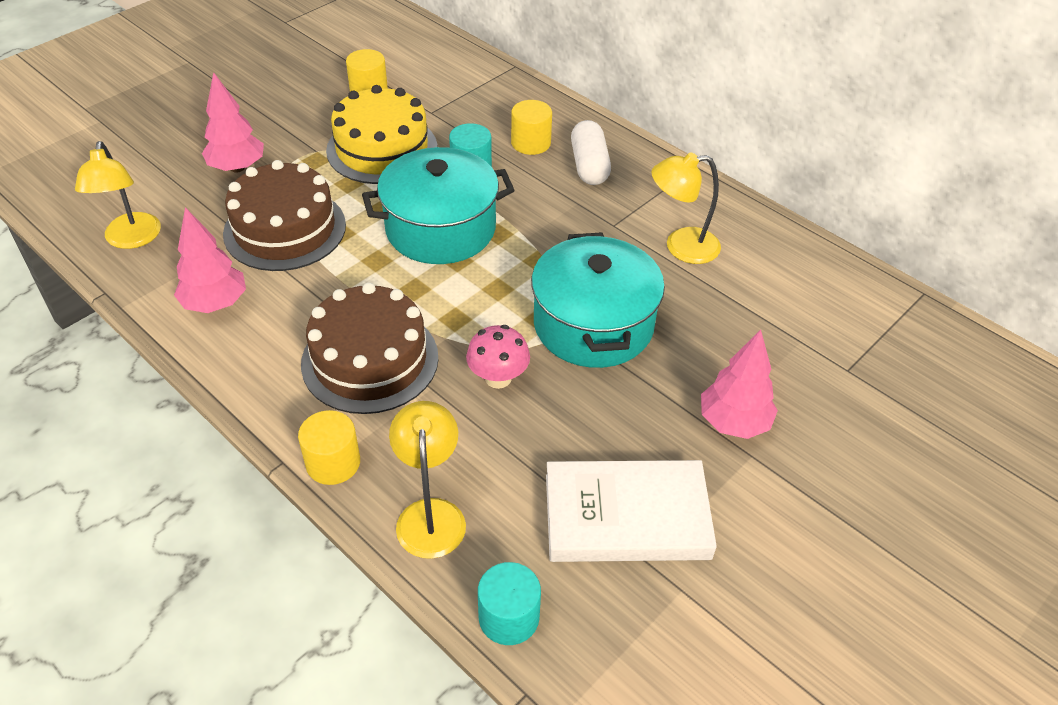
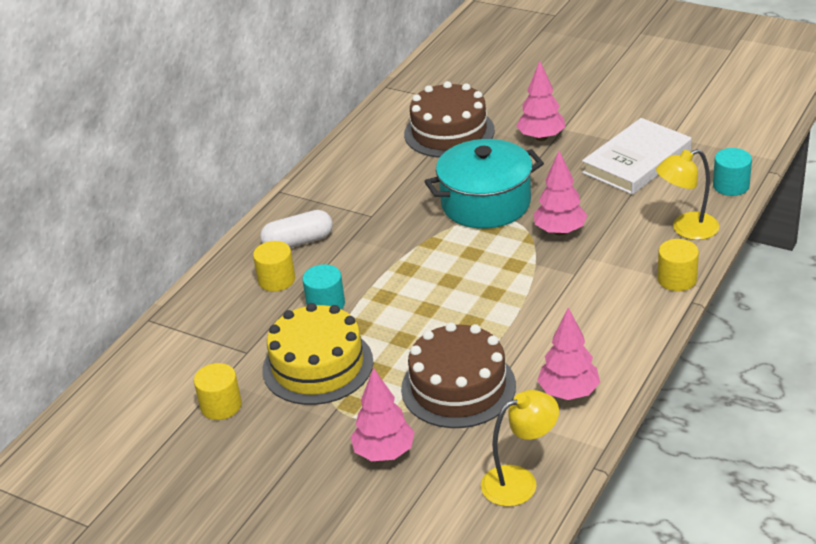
camera: 100 degrees left, 10 degrees down
(370, 360) = (578, 292): brown cake -> brown cake (449, 132)
(440, 229) = (416, 299): turquoise pot -> none
(498, 378) = (560, 231): pink mushroom -> pink tree
(626, 516) = (636, 161): white book -> white book turned 60 degrees clockwise
(681, 246) = (383, 182): yellow lamp -> none

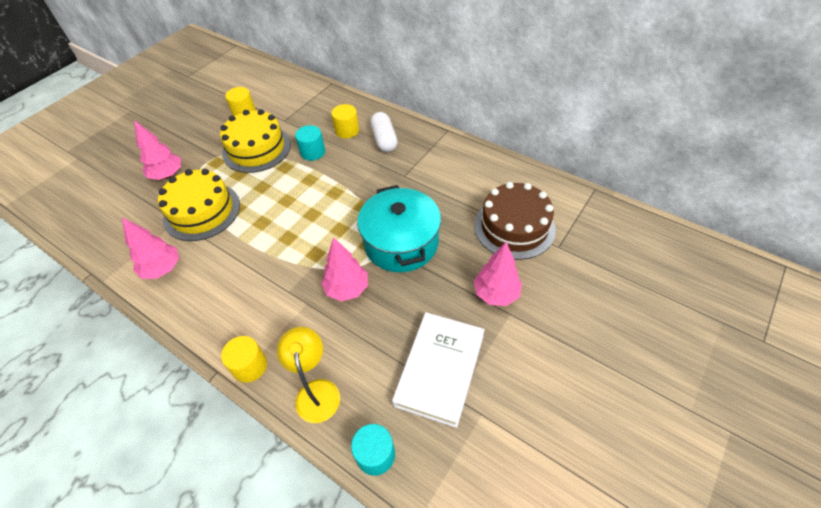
camera: 95 degrees right, 15 degrees up
(458, 387) = (202, 211): brown cake -> yellow cake
(520, 481) = (104, 234): yellow lamp -> none
(636, 161) = (440, 369): white book -> white book turned 60 degrees clockwise

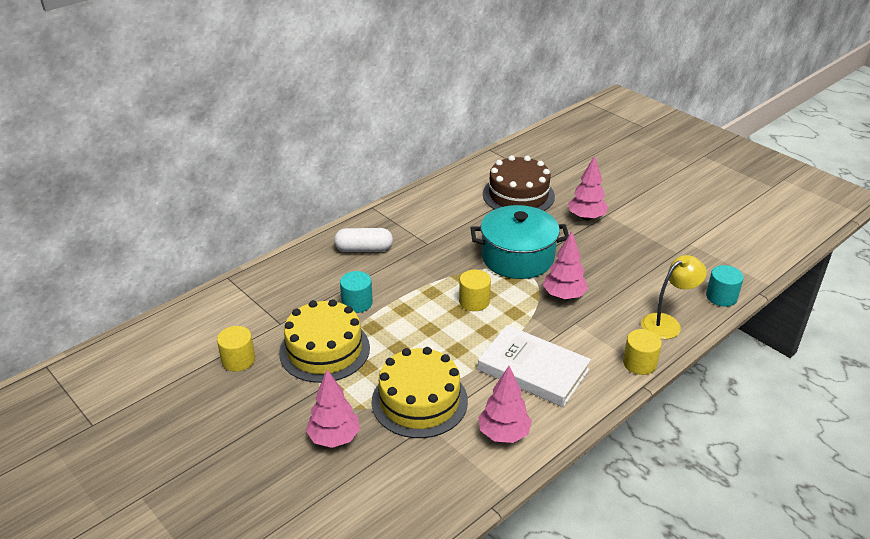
camera: 80 degrees left, 15 degrees down
(316, 391) = (667, 323): yellow lamp -> yellow lamp turned 150 degrees clockwise
(347, 130) = (332, 273): yellow cylinder -> yellow cylinder (474, 301)
(440, 369) = (652, 256): white book -> white book (533, 370)

